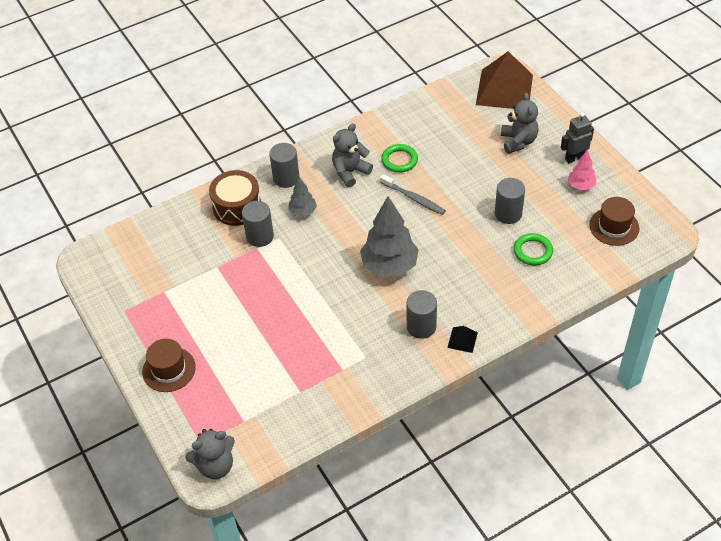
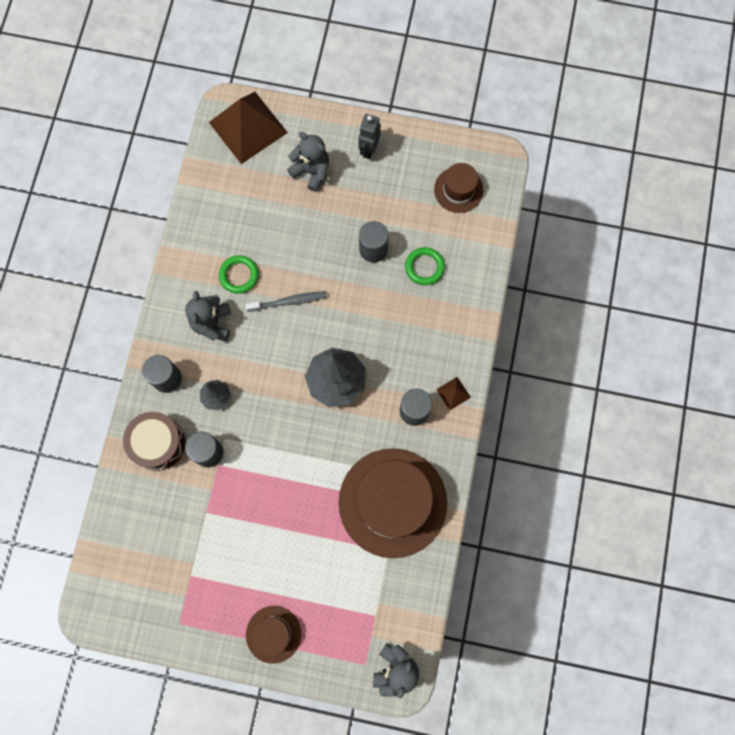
camera: 50 degrees left, 25 degrees up
(339, 366) = (392, 502): none -> brown hat
(462, 340) = (453, 393): black pyramid -> brown pyramid
(581, 185) = (399, 172): pink tree -> none

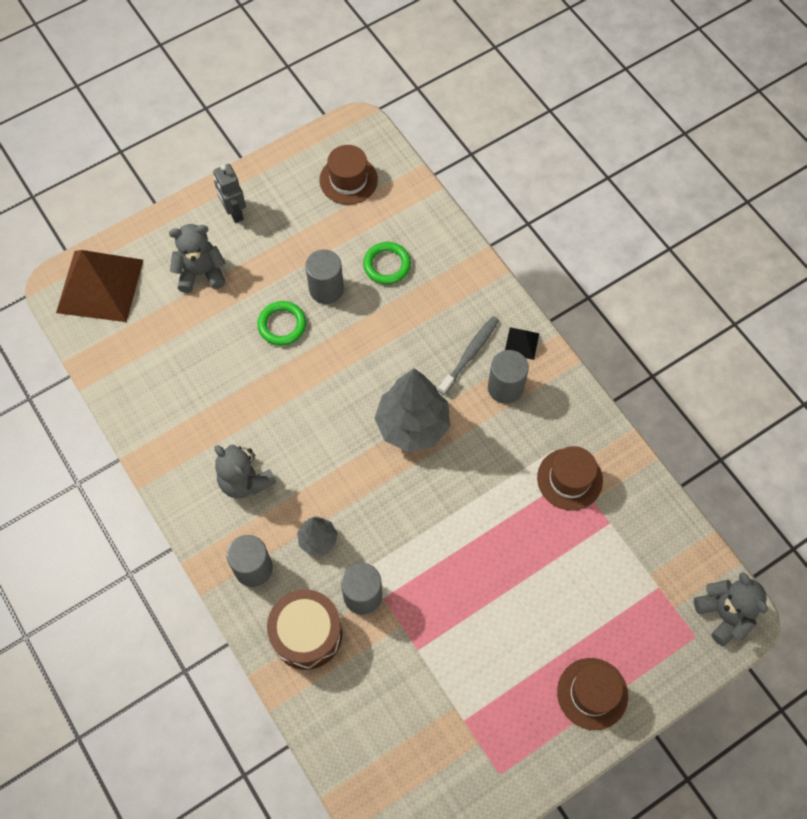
camera: 45 degrees left, 10 degrees down
(239, 275) = (226, 417): green ring -> green ring (282, 325)
(289, 302) = (297, 398): grey toothbrush -> grey toothbrush (470, 354)
(392, 502) = (569, 479): brown hat -> brown hat, size x0.49
(453, 393) = (521, 343): brown pyramid -> black pyramid

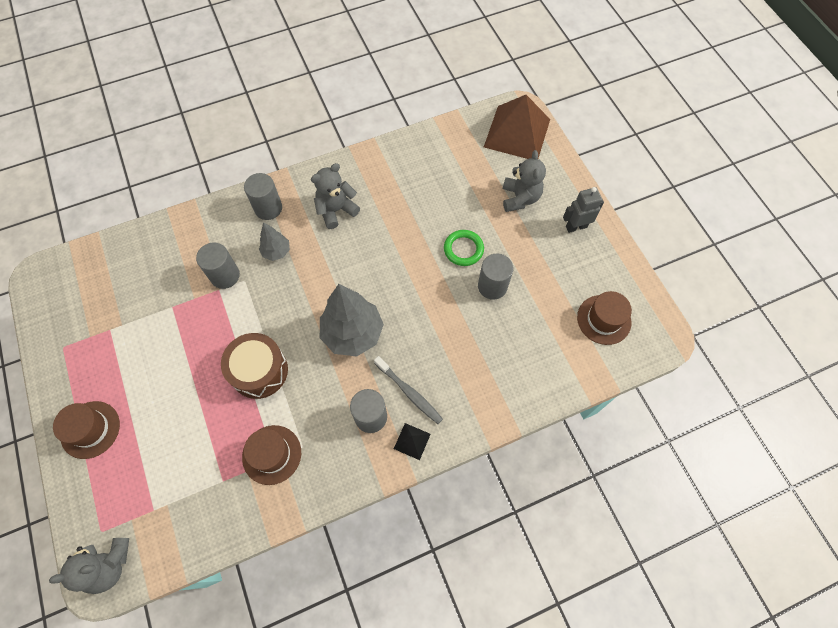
camera: 100 degrees right, 0 degrees up
(307, 634) = (210, 236): brown drum -> brown drum (259, 371)
(387, 265) = (510, 338): green ring -> none

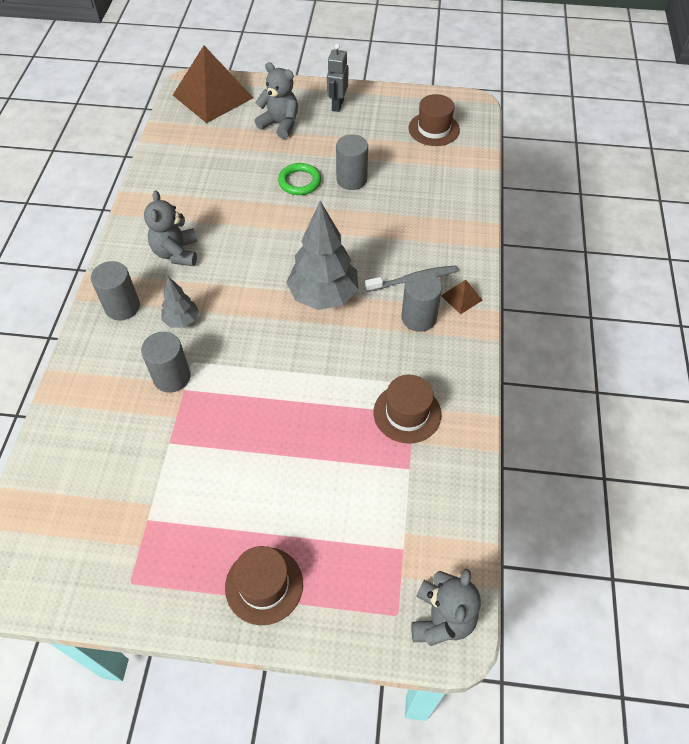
camera: 60 degrees left, 10 degrees down
(259, 371) = (308, 389): brown drum -> none
(412, 441) = (461, 298): black pyramid -> brown pyramid

